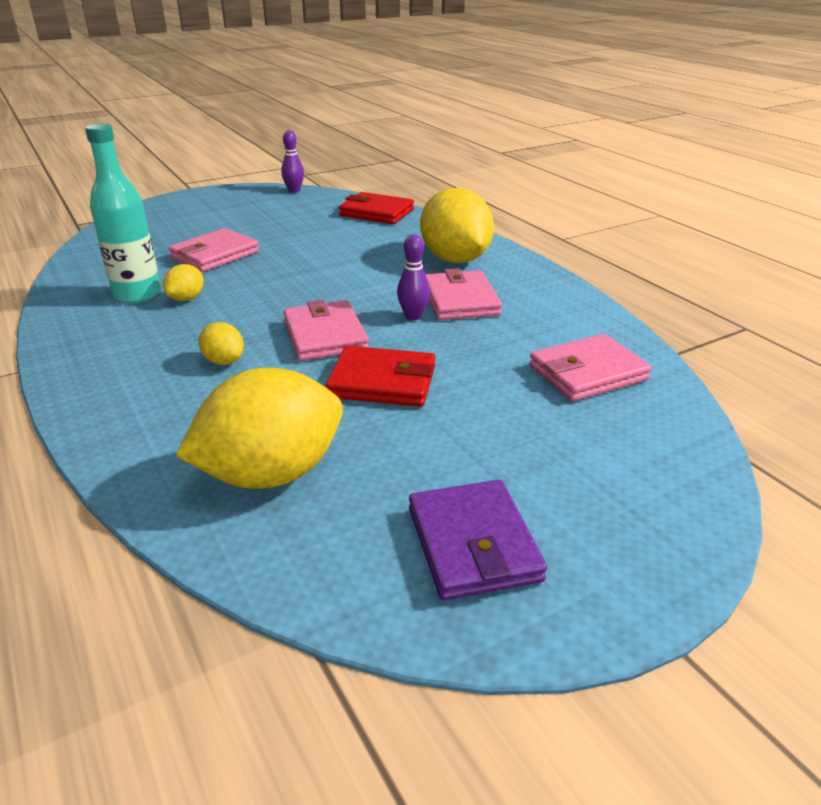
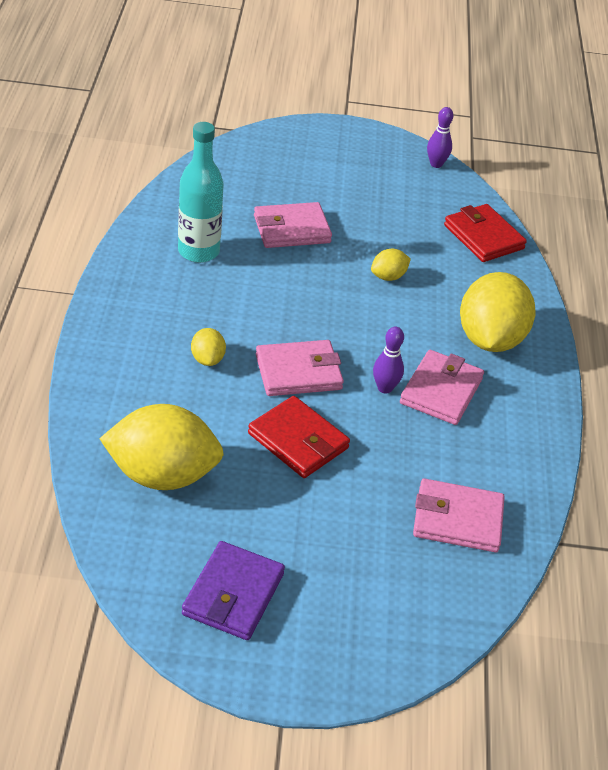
camera: 30 degrees right, 10 degrees up
(186, 298) = (230, 275): yellow lemon -> yellow lemon (388, 277)
(325, 336) = (298, 372): pink wallet -> pink wallet turned 60 degrees clockwise

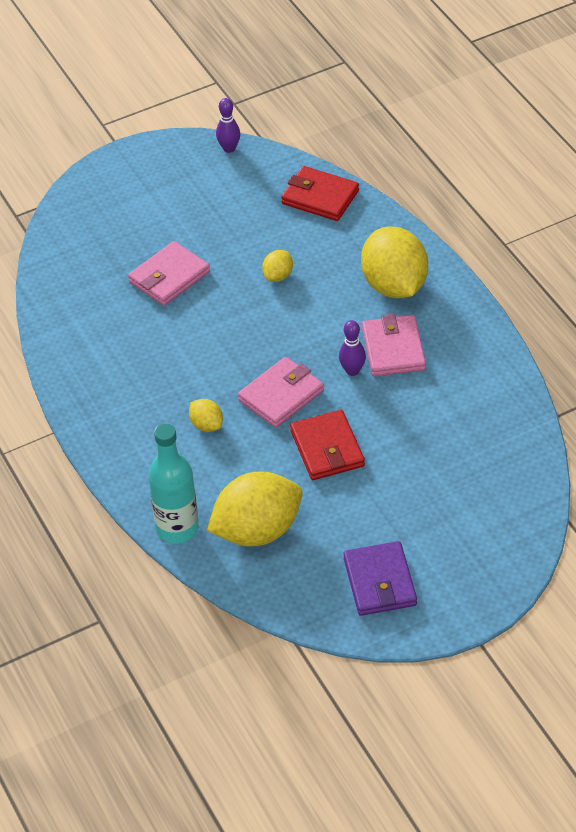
camera: 25 degrees left, 5 degrees up
(198, 251) = (116, 339): turquoise bottle -> turquoise bottle (177, 528)
(298, 441) = (327, 448): red wallet -> red wallet turned 60 degrees clockwise
(457, 519) = (481, 440): pink wallet -> none

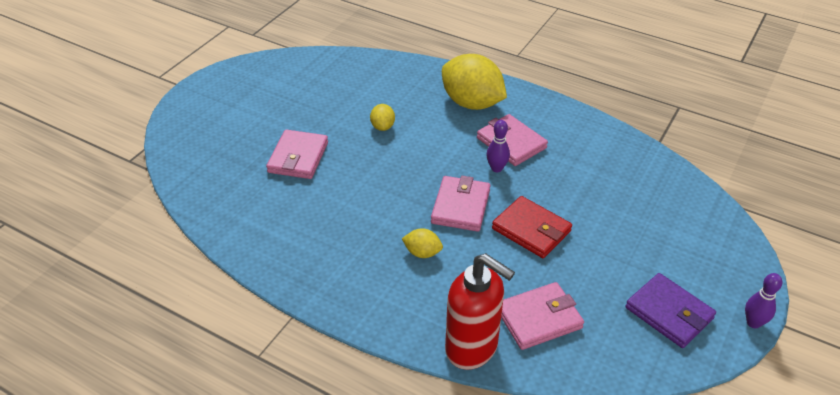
camera: 35 degrees left, 5 degrees down
(177, 528) = (472, 348): turquoise bottle -> red soap dispenser
(229, 148) = (273, 60): purple bowling pin -> purple bowling pin (753, 323)
(257, 531) = (539, 318): yellow lemon -> pink wallet
(320, 197) = (368, 68): red wallet -> none

